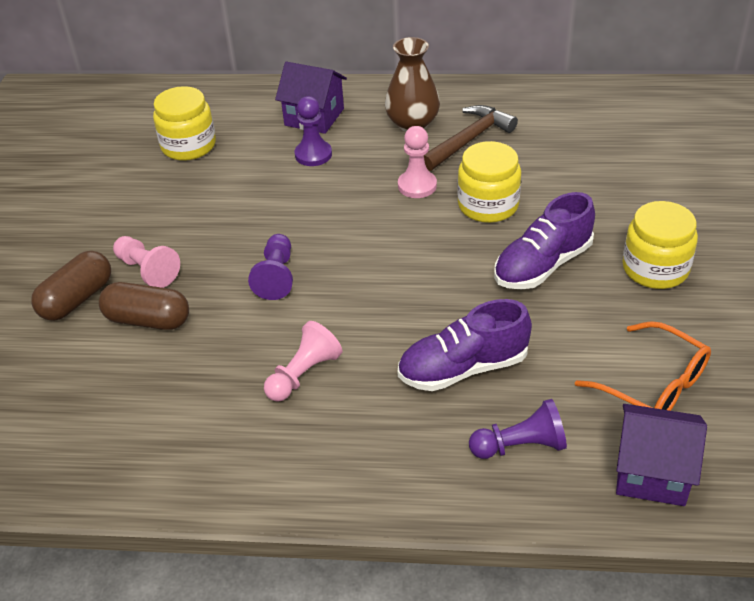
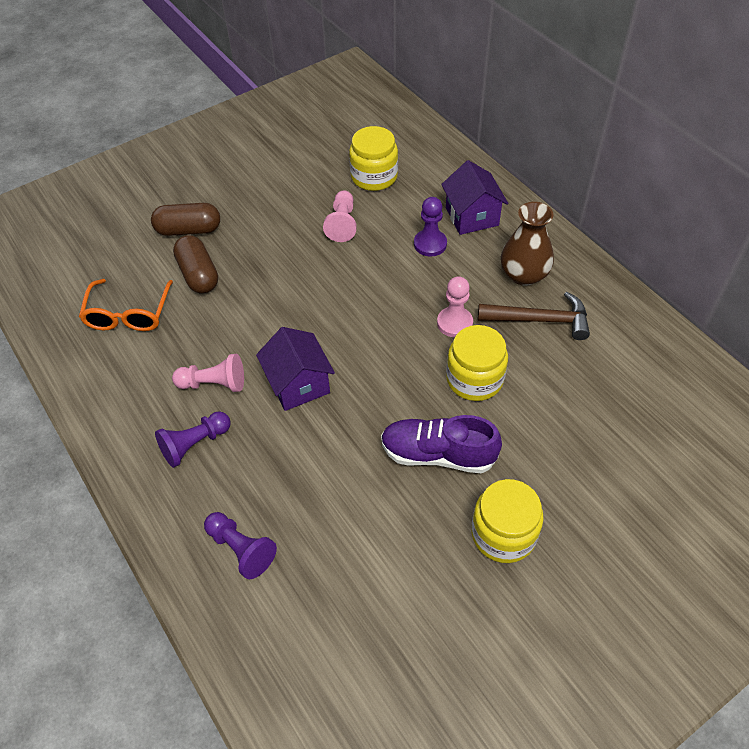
camera: 50 degrees right, 10 degrees up
(147, 270) = (240, 243): pink pawn -> pink pawn (342, 224)
(276, 276) = (290, 309): purple pawn -> purple pawn (195, 444)
(463, 368) = (288, 469): purple shoe -> none
(652, 384) = (368, 603): orange glasses -> orange glasses (128, 314)
(652, 473) = (275, 651): purple house -> purple house (298, 384)

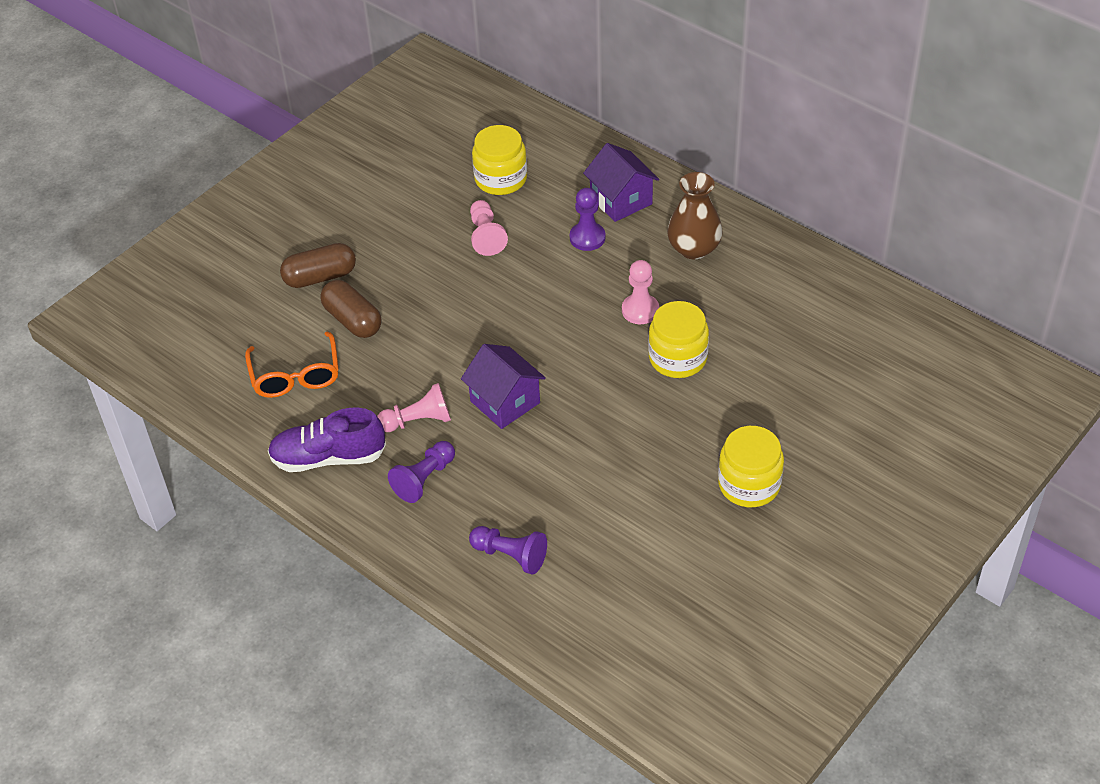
camera: 15 degrees left, 5 degrees down
(438, 454) = (665, 433): purple shoe -> purple shoe (328, 457)
(540, 320) = (724, 289): brown hammer -> none

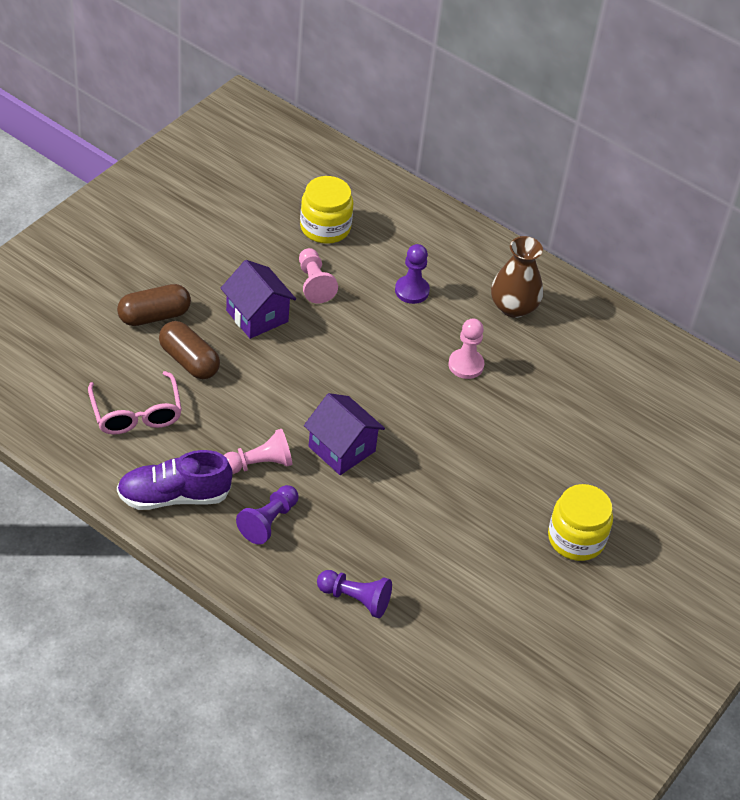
camera: 10 degrees left, 0 degrees up
(295, 375) = (136, 413): orange glasses -> pink glasses
(621, 200) = (442, 255): purple house -> purple house (257, 316)
(678, 358) = (503, 413): yellow jar -> none

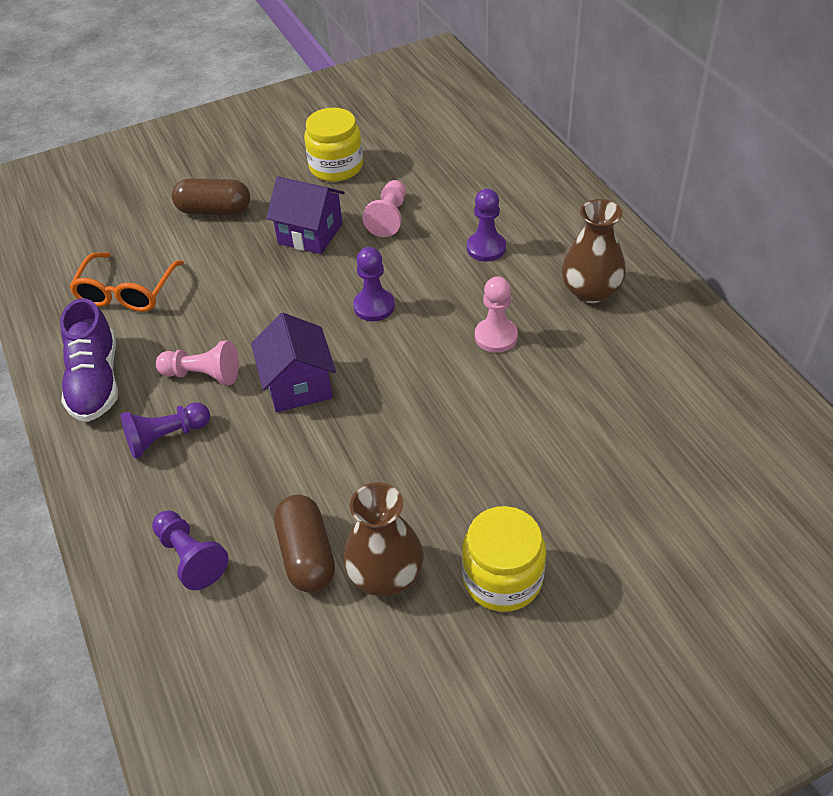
camera: 35 degrees right, 0 degrees up
(136, 413) = (127, 292): pink glasses -> orange glasses
(173, 496) = (96, 381): purple shoe -> purple shoe turned 120 degrees counterclockwise
(189, 361) = (214, 258): brown capsule -> brown capsule (307, 554)
(257, 316) = (310, 233): purple house -> purple house turned 60 degrees counterclockwise
(325, 227) = (437, 170): yellow jar -> yellow jar (336, 167)
(356, 366) = (374, 306): none -> purple pawn
(499, 563) = (385, 574): none -> brown vase

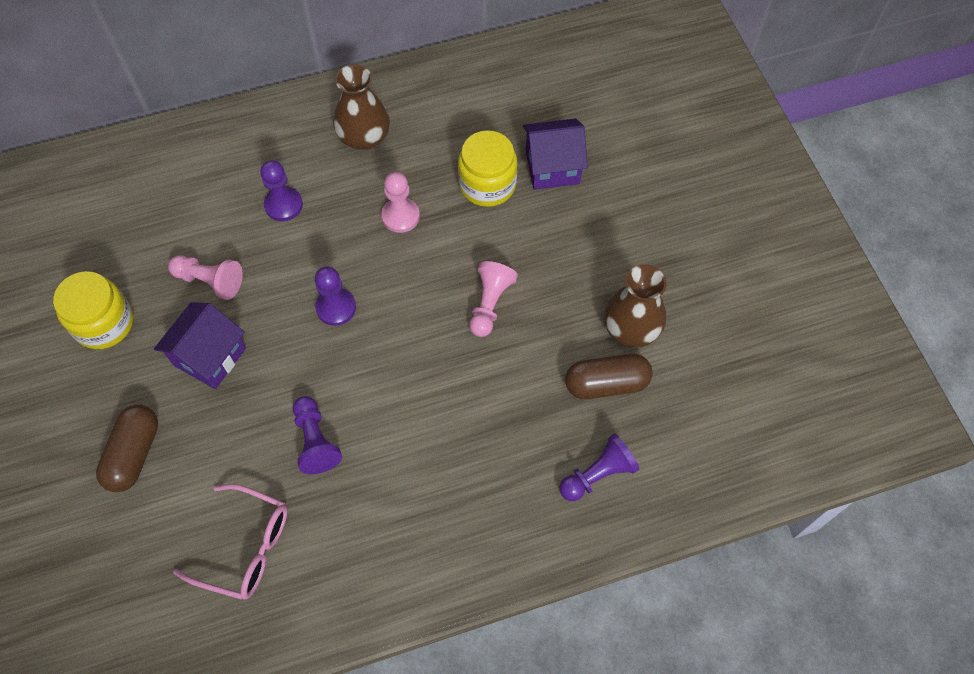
camera: 85 degrees left, 15 degrees up
(96, 381) = (374, 572): purple shoe -> none
(127, 292) = (245, 547): orange glasses -> pink glasses
(166, 437) = (462, 498): purple pawn -> purple pawn (315, 441)
(203, 375) = (389, 465): pink pawn -> pink pawn (490, 304)
(298, 385) = (422, 380): purple house -> purple house (552, 167)
(502, 578) = (642, 252): yellow jar -> yellow jar (487, 184)

